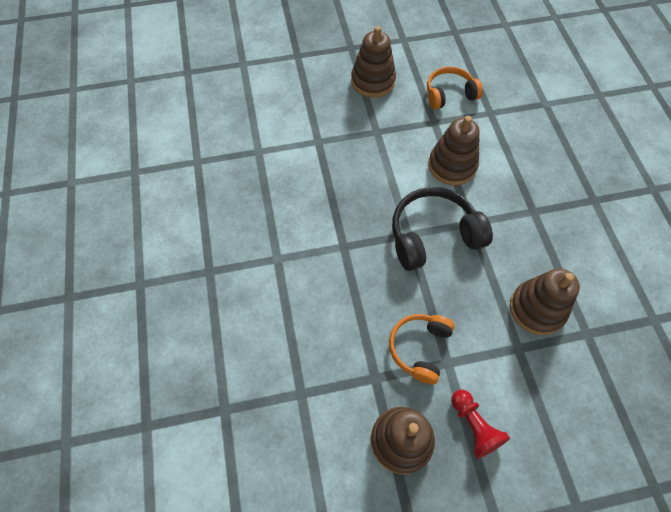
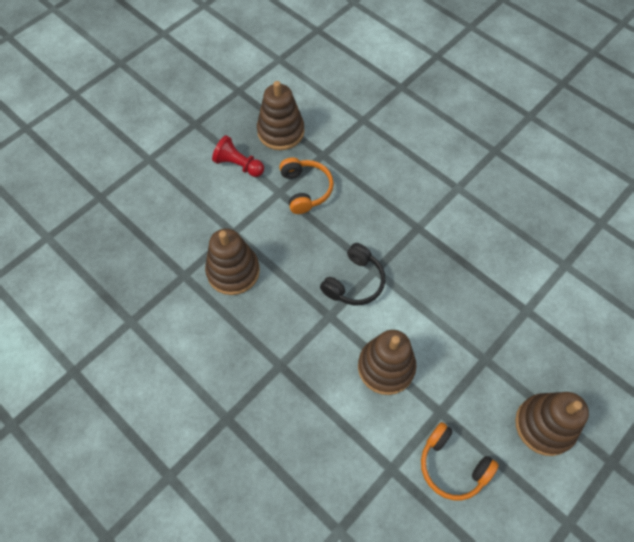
camera: 145 degrees right, 0 degrees up
(433, 235) = (354, 282): black headphones -> black headphones, size x0.66
(449, 94) = (452, 465): orange headphones -> orange headphones turned 90 degrees clockwise

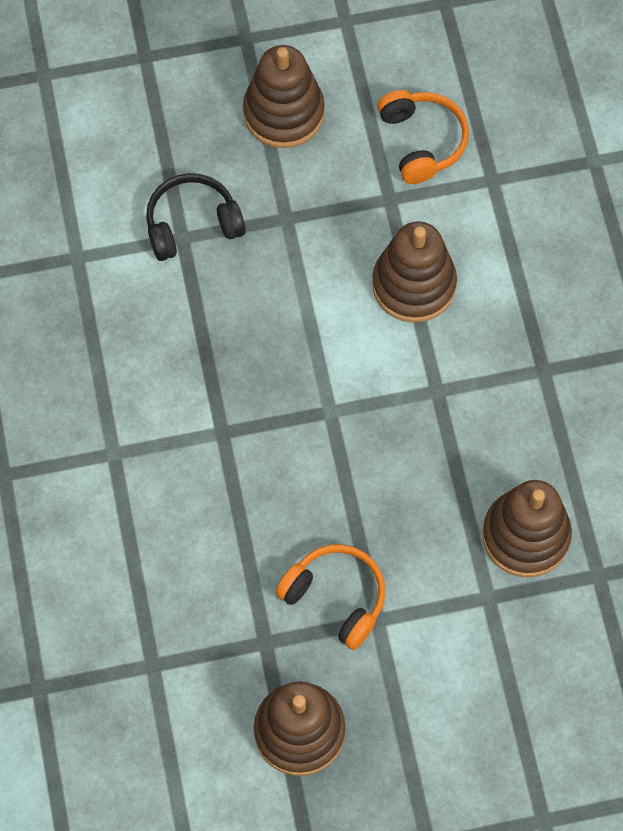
camera: 145 degrees left, 5 degrees up
(238, 165) = (407, 711): red pawn -> none
(305, 190) = (336, 598): orange headphones -> orange headphones turned 105 degrees clockwise
(354, 282) = (371, 413): black headphones -> black headphones (192, 224)

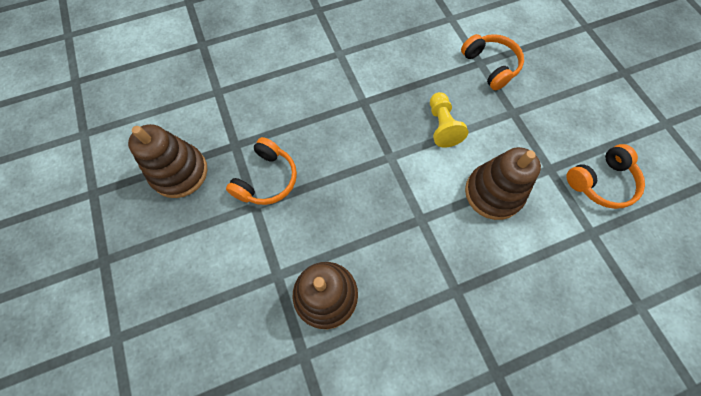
camera: 80 degrees right, 0 degrees up
(192, 224) = (490, 66): black headphones -> orange headphones
(283, 113) = (584, 100): brown stacking toy -> none
(290, 325) = (442, 126): none -> yellow pawn

